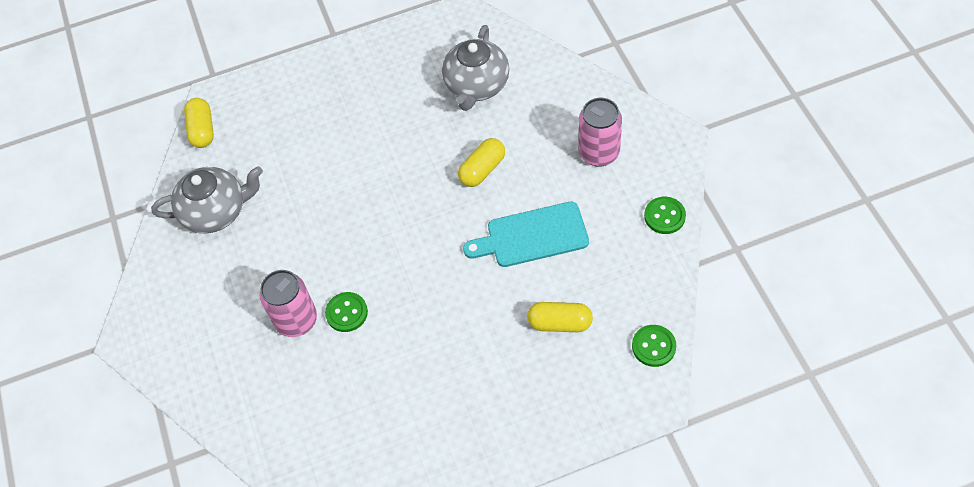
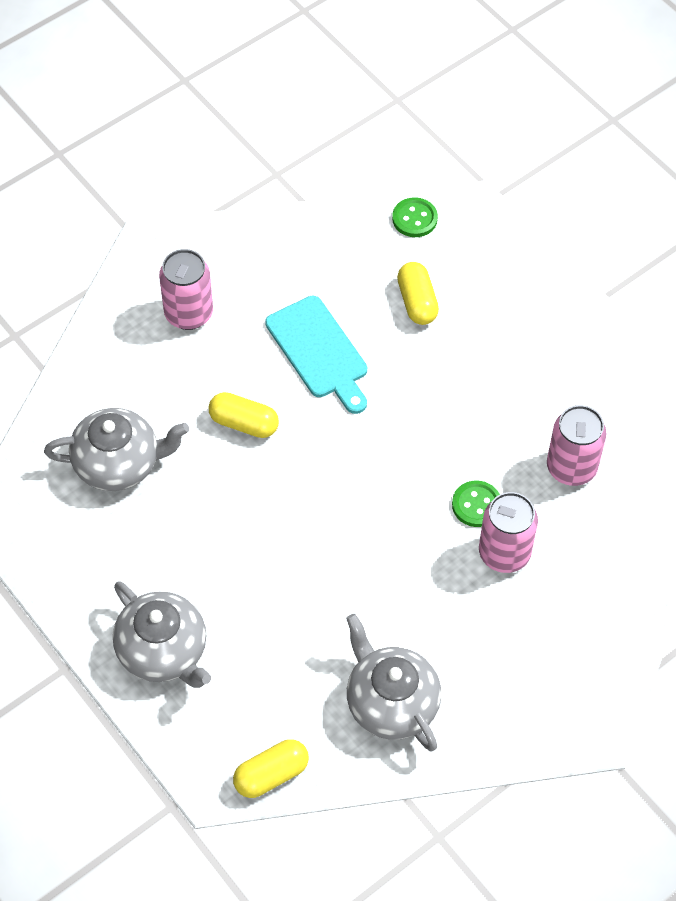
camera: 115 degrees left, 0 degrees up
(318, 87) = (163, 651): none -> grey teapot
(351, 396) = (571, 468): none -> pink can
(664, 216) = (257, 238): green button -> none

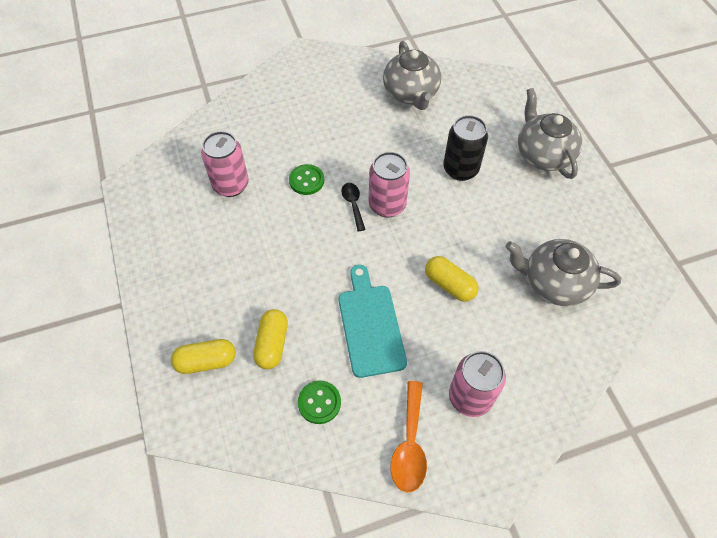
camera: 160 degrees left, 0 degrees up
(237, 256) = (409, 444): none -> orange spoon
(271, 775) = (492, 80): yellow capsule -> yellow capsule (206, 361)
(275, 588) = (460, 169): none -> black can
(400, 490) = (353, 204): none -> black spoon
(414, 219) = (233, 429): green button -> green button (319, 402)
(504, 553) = (304, 148): pink can -> pink can (387, 205)

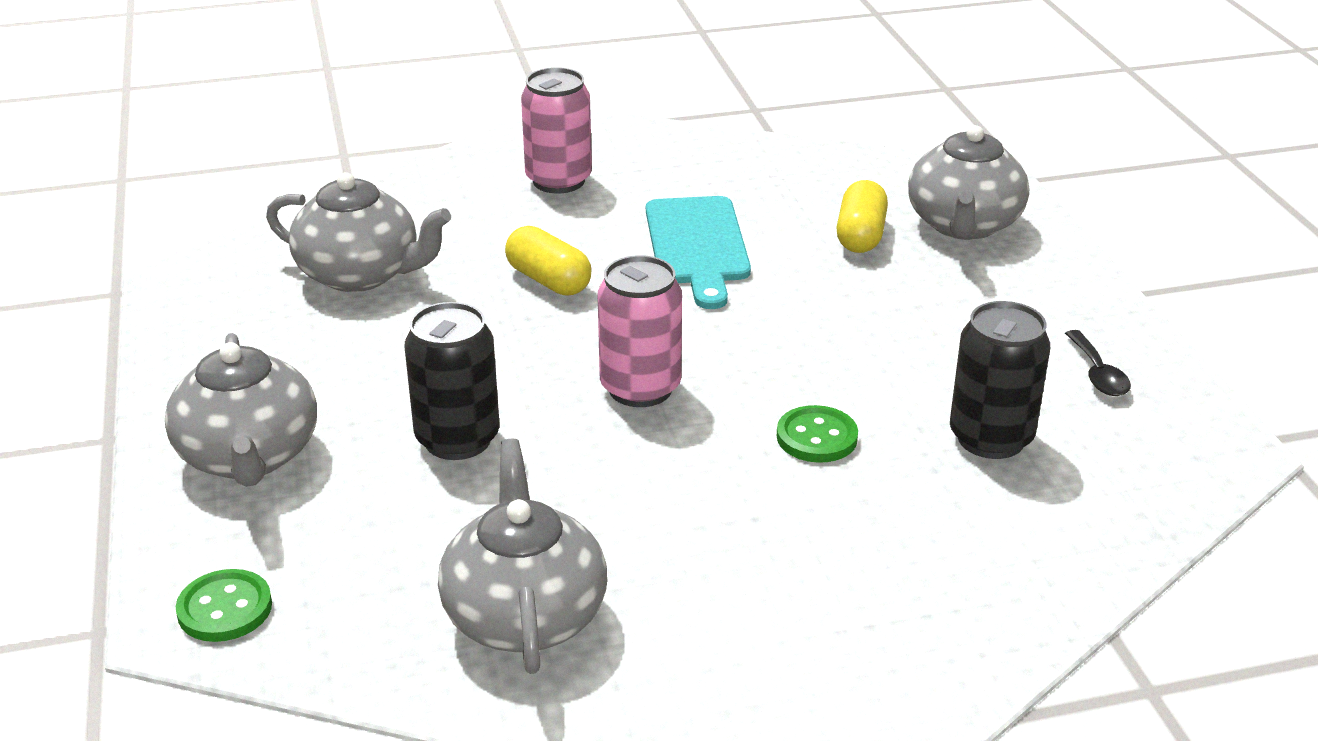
camera: 175 degrees left, 25 degrees down
(206, 361) = (963, 225): yellow capsule -> grey teapot
(231, 185) = (990, 438): pink can -> black can
(319, 402) = (782, 185): green button -> green button (225, 609)
(353, 204) = (713, 393): black spoon -> black spoon (1098, 374)
(409, 444) = (656, 152): orange spoon -> none

